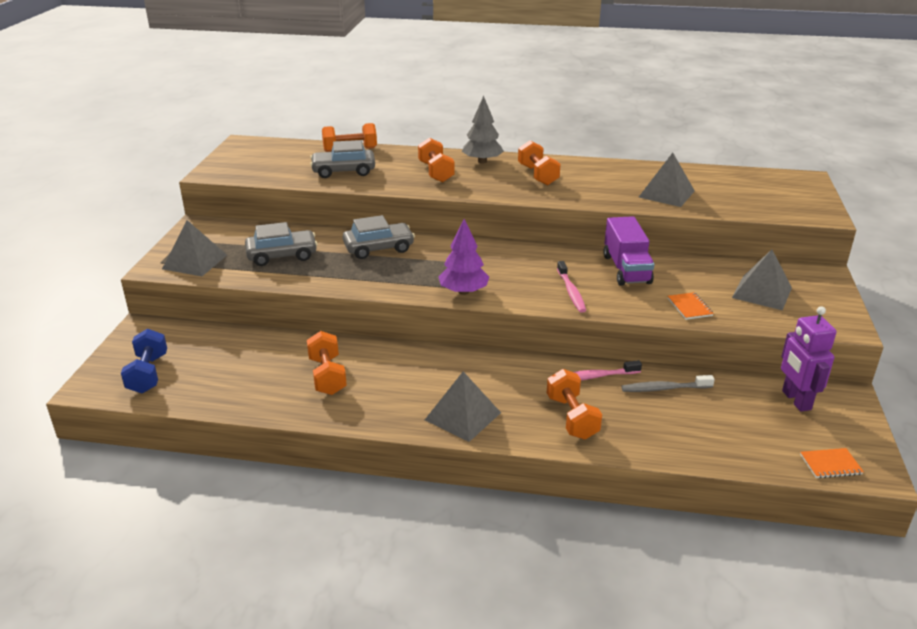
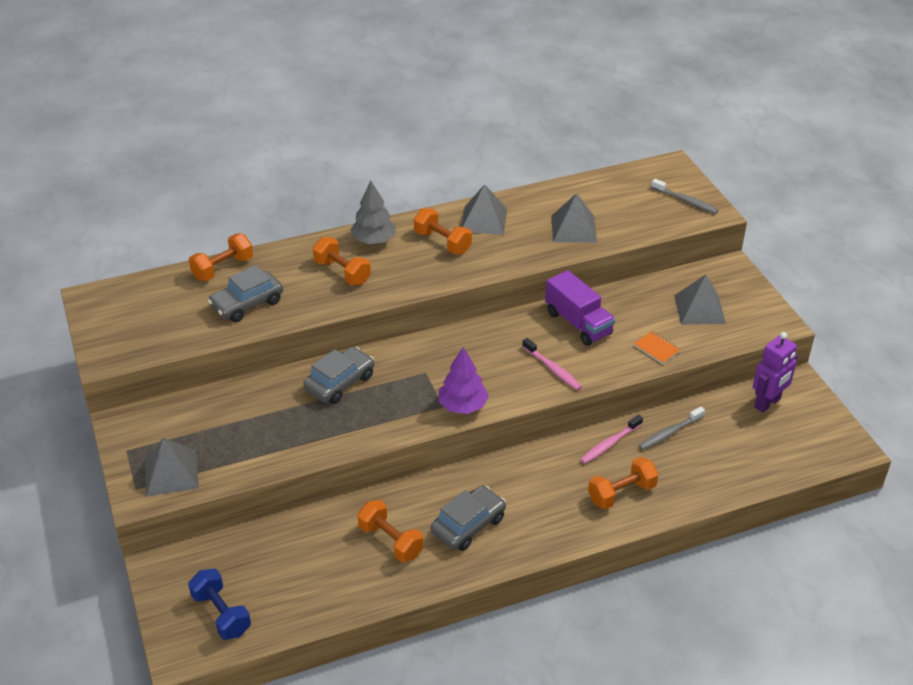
camera: 30 degrees left, 10 degrees up
(282, 255) = (253, 429): grey car -> grey car (468, 525)
(463, 416) = (538, 530): grey pyramid -> grey pyramid (484, 220)
(572, 417) = (621, 493): orange dumbbell -> orange dumbbell turned 75 degrees counterclockwise
(796, 400) = (767, 403): purple robot -> purple robot turned 90 degrees counterclockwise
(799, 202) = (685, 201): none -> grey toothbrush
(830, 464) = (823, 455): orange notebook -> none

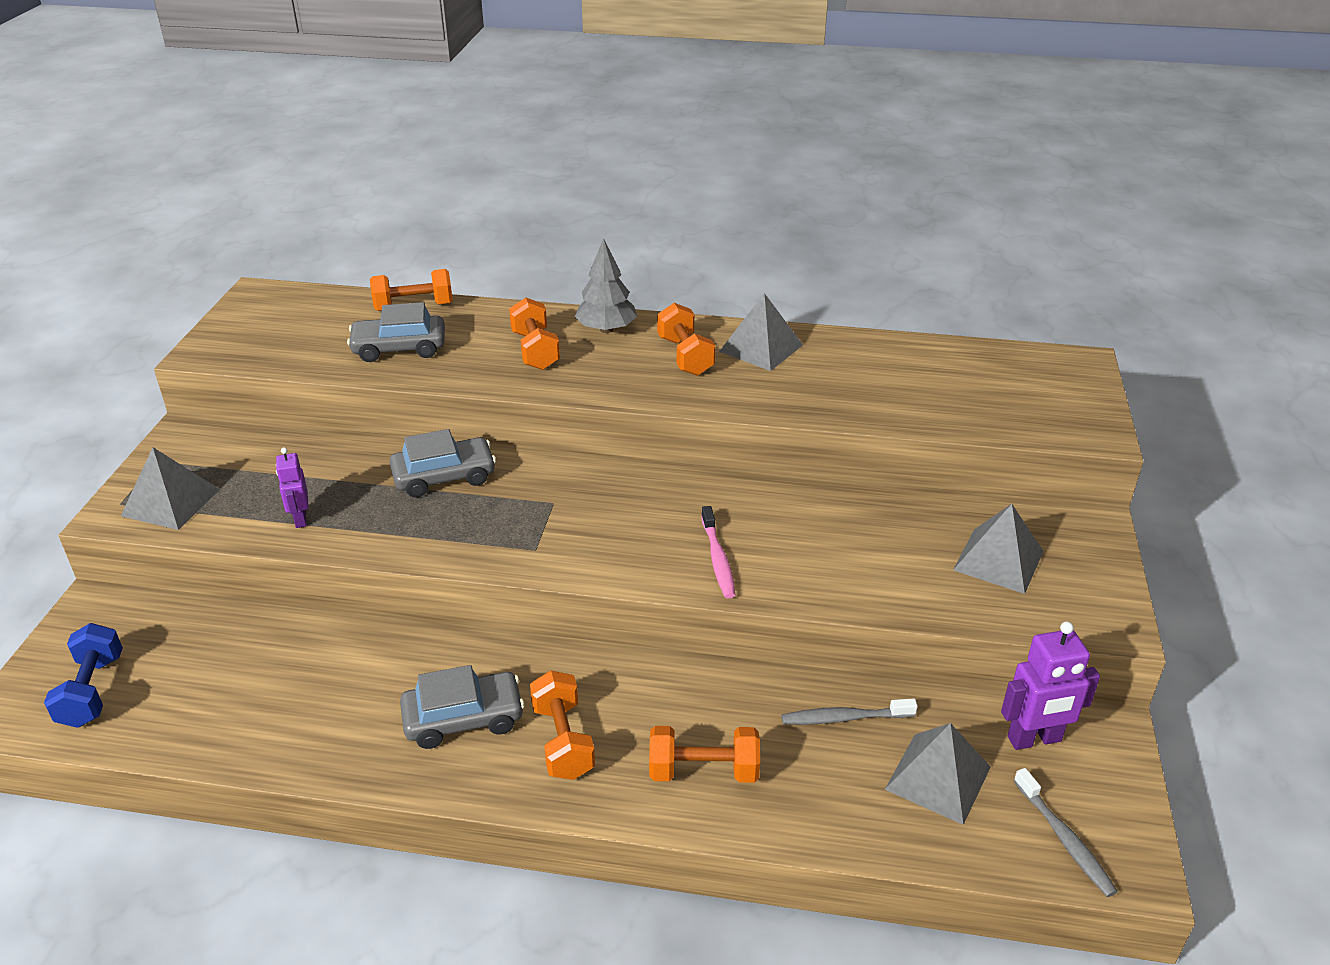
camera: 30 degrees right, 5 degrees down
(274, 447) = (300, 519): none -> purple robot
(391, 541) = (354, 695): orange dumbbell -> orange dumbbell (563, 741)
(462, 406) = (560, 558): purple tree -> none
(573, 229) = (871, 392): grey pyramid -> grey pyramid (938, 778)
(578, 323) = (804, 516): purple truck -> none
(610, 443) = (745, 696): pink toothbrush -> none
(656, 348) = (889, 588): orange notebook -> none
(685, 201) = (1065, 407): grey toothbrush -> grey toothbrush (1064, 838)

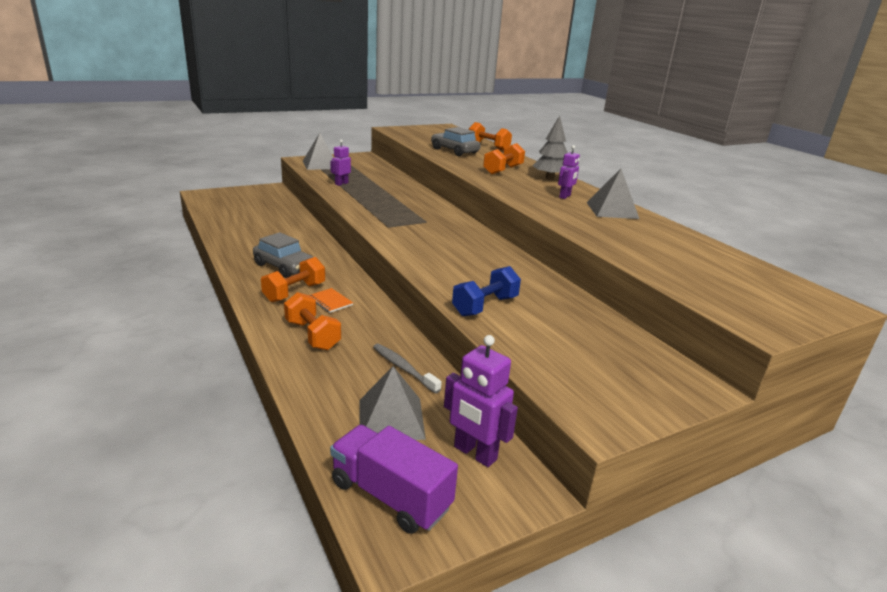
camera: 50 degrees right, 10 degrees down
(92, 691) = (227, 201): blue dumbbell -> blue dumbbell (485, 306)
(444, 477) = (408, 198): grey car -> none
(623, 713) = (330, 301): none -> orange notebook
(685, 356) = (565, 196): orange dumbbell -> purple robot
(718, 558) = (446, 267): pink toothbrush -> none
(998, 560) = (590, 355): grey pyramid -> none
(1064, 838) = (390, 495): grey toothbrush -> purple truck

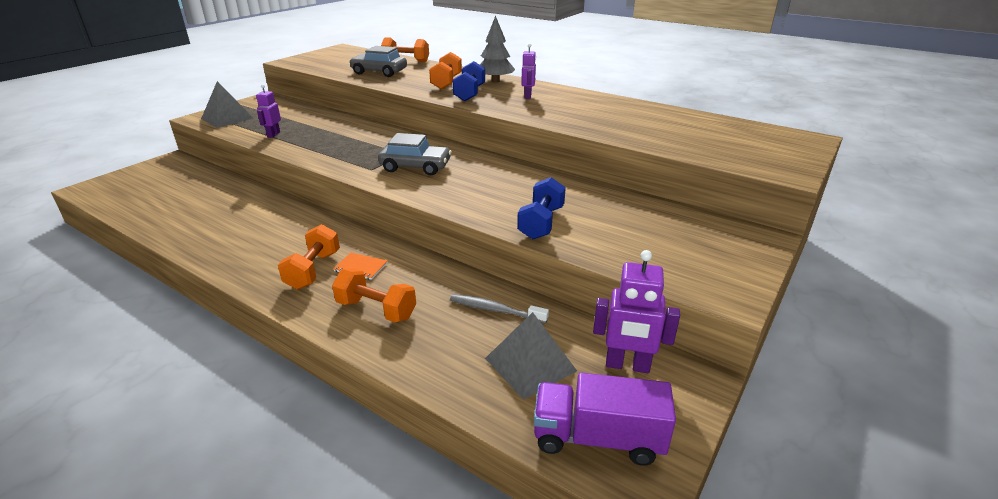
camera: 25 degrees left, 5 degrees up
(284, 267) = (274, 245): grey car -> grey car (415, 167)
(512, 183) = (469, 93): none -> blue dumbbell
(612, 210) = (579, 100): grey pyramid -> none

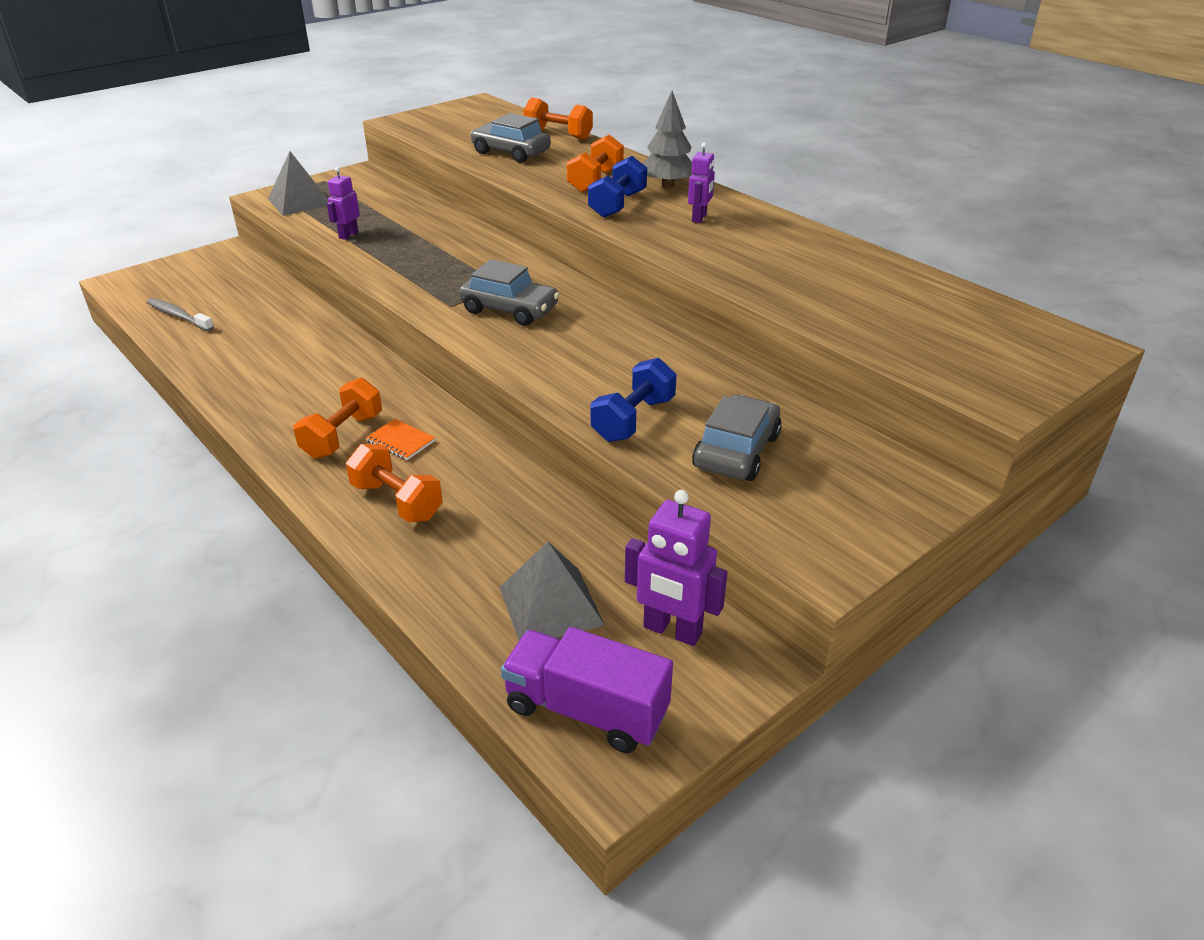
camera: 15 degrees right, 5 degrees up
(496, 310) = (542, 528): grey toothbrush -> grey toothbrush (179, 316)
(623, 233) = (736, 451): none -> grey car

